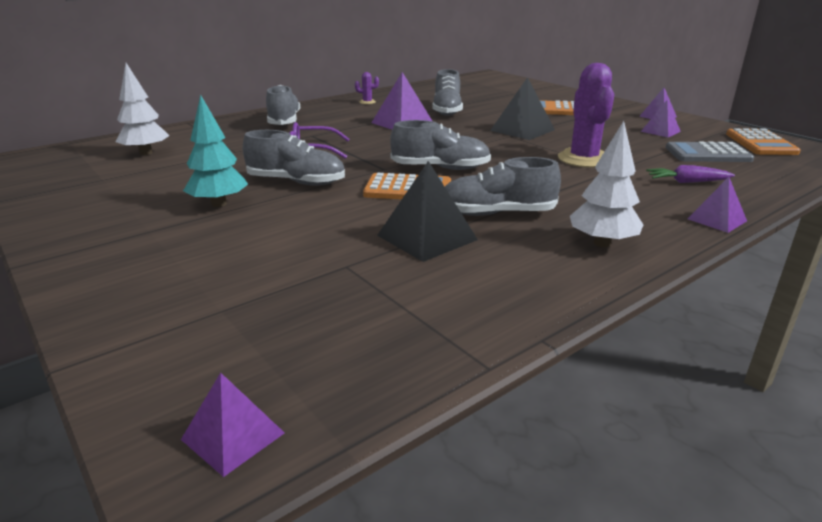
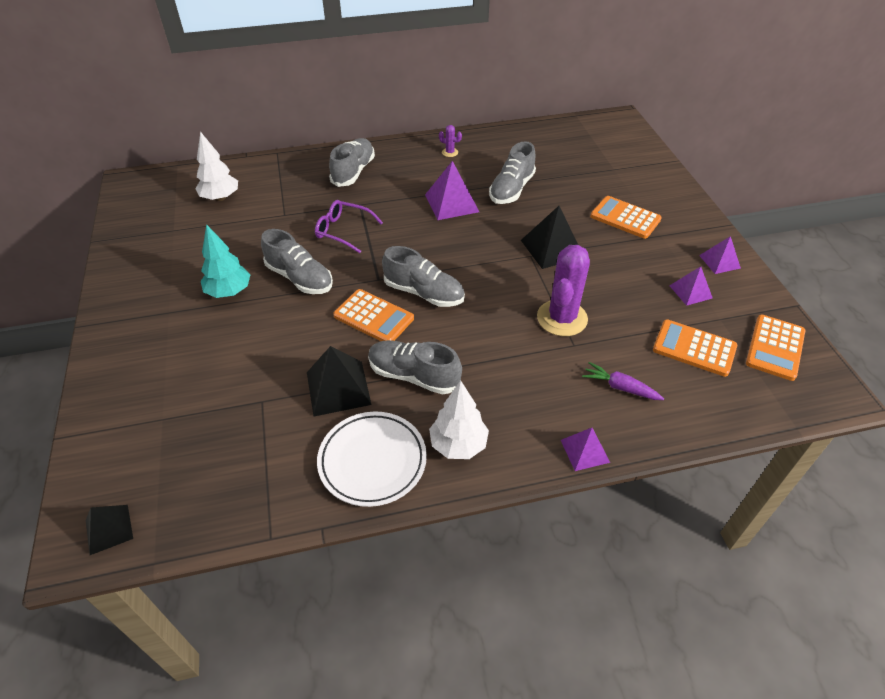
camera: 25 degrees right, 20 degrees up
(233, 436) = (109, 529): purple pyramid -> black pyramid
(531, 275) = (372, 461): none -> white plate
(708, 154) = (694, 348): grey calculator -> orange calculator

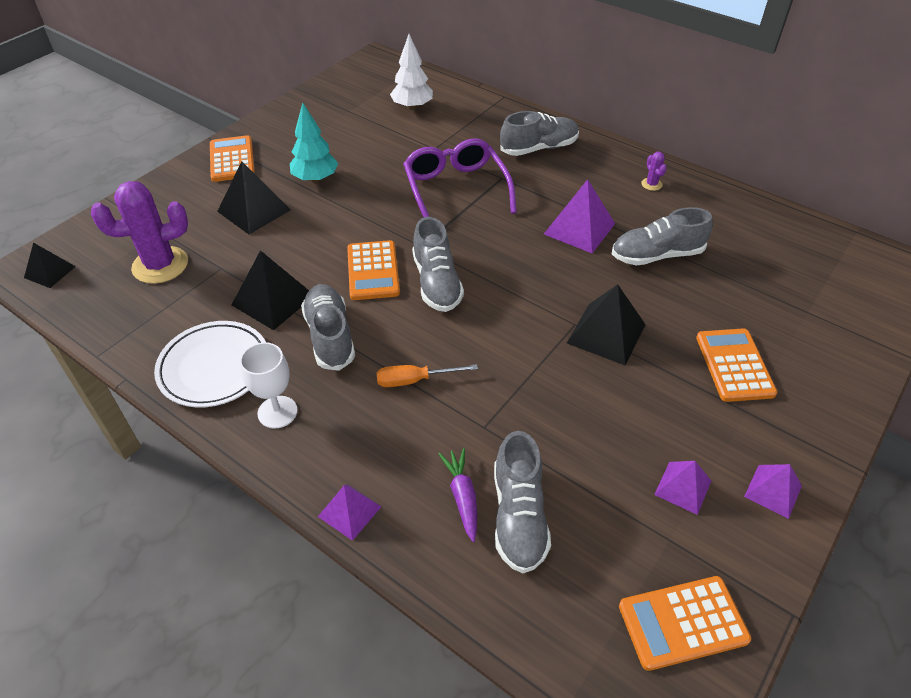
camera: 50 degrees right, 0 degrees up
(217, 346) = (254, 210): none -> black pyramid
(300, 278) = (371, 203): grey shoe -> grey shoe (518, 516)
(343, 231) = (456, 190): purple glasses -> purple glasses, size x1.56
(458, 445) = (277, 412): white tree -> white goblet
(502, 355) = (414, 380): none -> orange screwdriver
(562, 318) = (512, 397): purple cactus -> purple cactus (160, 265)
(694, 348) = (590, 536): orange calculator -> orange calculator (232, 159)

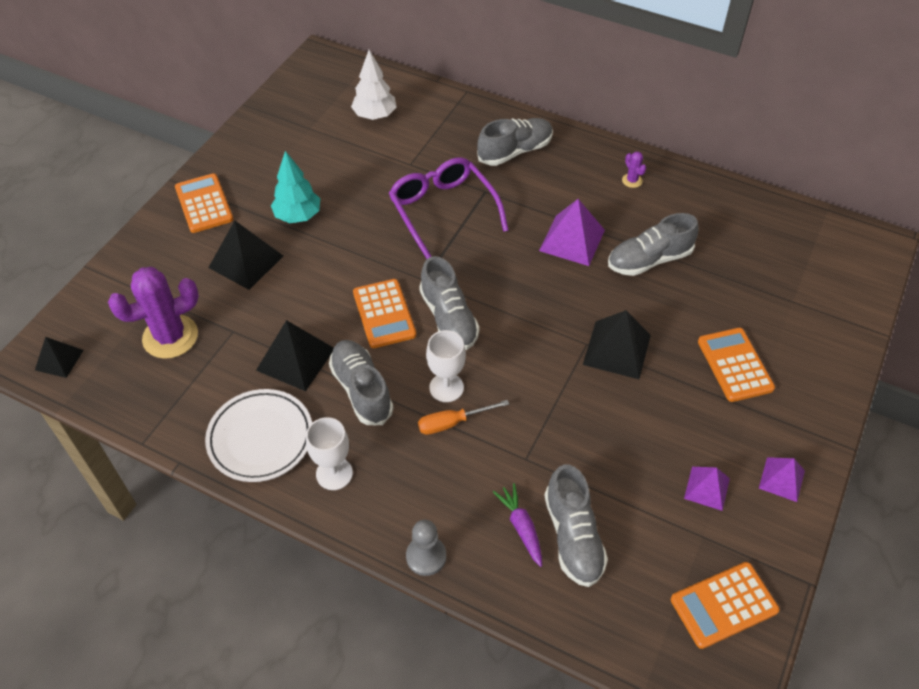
camera: 10 degrees left, 5 degrees up
(349, 511) = (426, 556): purple pyramid -> grey pawn
(417, 346) = (446, 387): none -> white goblet

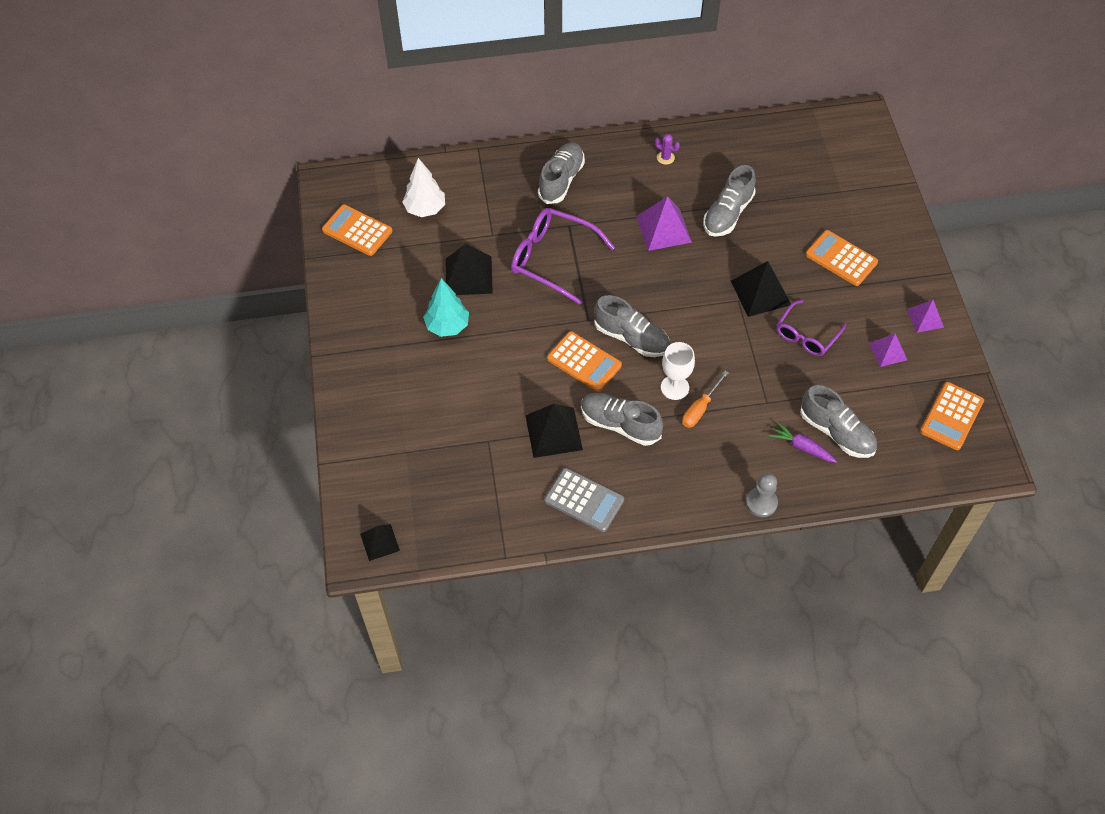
camera: 35 degrees left, 5 degrees up
(170, 337) = (446, 473): purple cactus -> none
(204, 204) = (362, 359): orange calculator -> orange calculator (357, 231)
(246, 261) = (444, 384): black pyramid -> black pyramid (469, 275)
(260, 438) = (584, 500): white plate -> grey calculator
(334, 473) = (656, 491): white goblet -> none
(629, 418) = (806, 335): none -> purple glasses

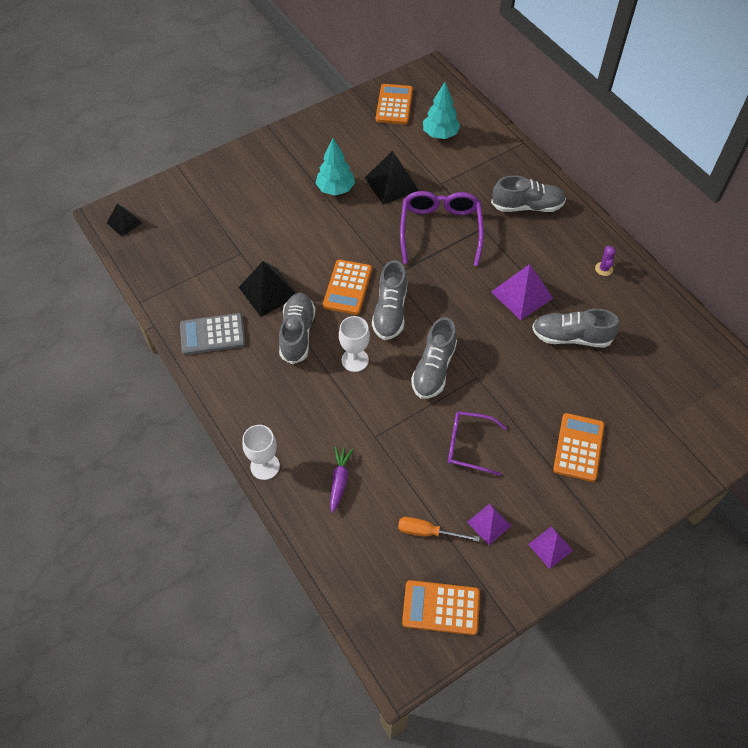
camera: 65 degrees right, 0 degrees up
(425, 209) = (440, 134): white tree -> turquoise tree
(584, 500) = (212, 334): grey calculator -> grey calculator turned 75 degrees clockwise
(700, 408) = (342, 386): orange screwdriver -> orange screwdriver (427, 532)
(760, 292) = (496, 392): black pyramid -> none
(761, 503) = (265, 466): grey pawn -> white goblet
(836, 432) = (370, 505): grey shoe -> grey shoe (433, 369)

